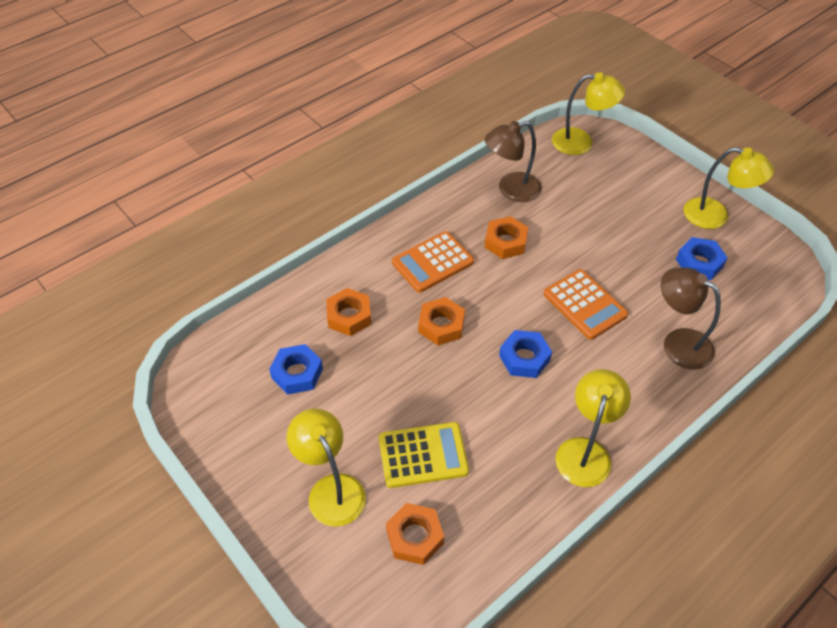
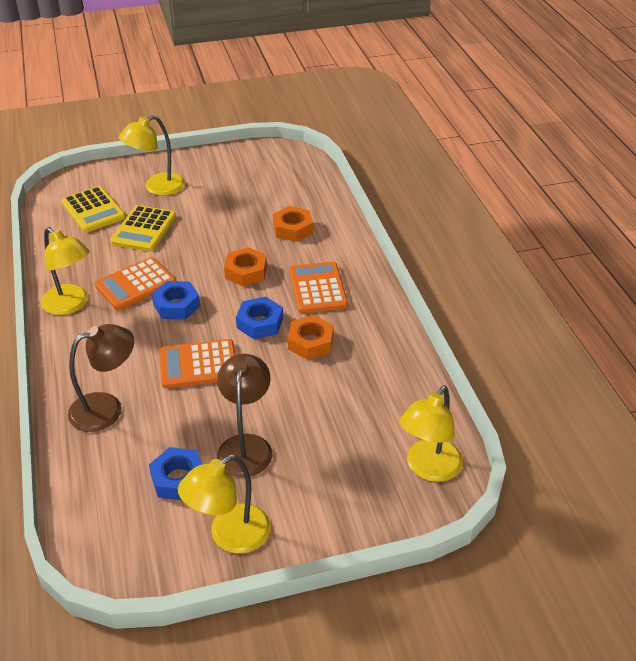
camera: 115 degrees right, 10 degrees down
(297, 373) = (259, 194): blue nut -> blue nut (260, 323)
(331, 489) = (157, 187): yellow lamp -> yellow lamp turned 150 degrees clockwise
(414, 537) = (93, 210): orange nut -> yellow calculator
(511, 190) = (380, 374): brown lamp -> brown lamp (246, 445)
(518, 409) = (136, 284): none -> orange calculator

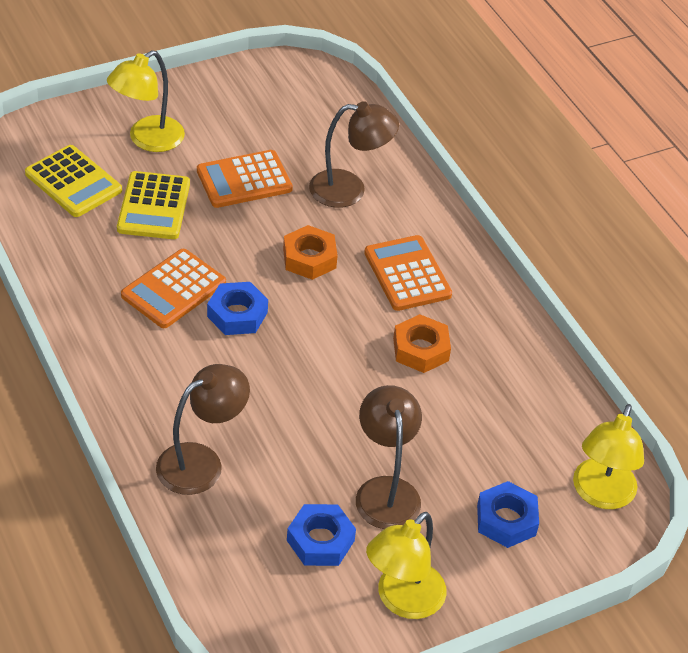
camera: 15 degrees left, 5 degrees up
(71, 305) = (100, 327): yellow lamp -> none
(198, 364) = (293, 393): orange calculator -> orange calculator (244, 180)
(260, 323) = (350, 329): blue nut -> blue nut (506, 520)
(293, 229) = (349, 190): orange nut -> brown lamp

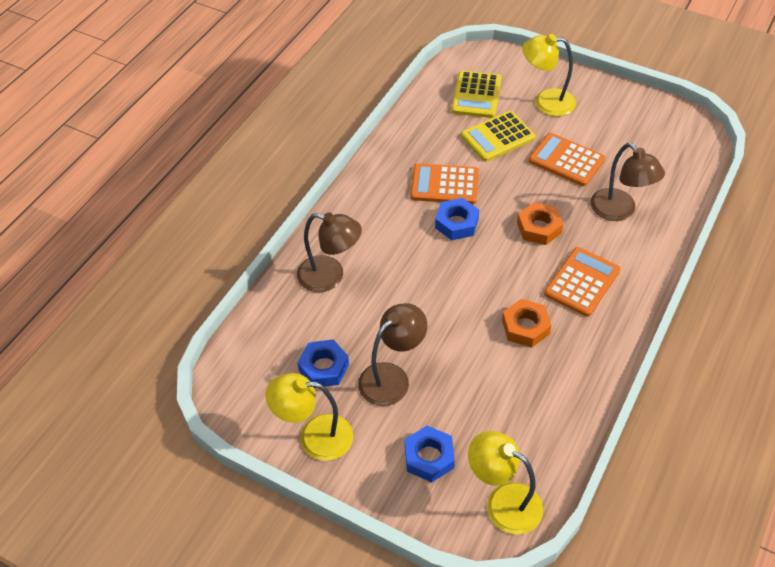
camera: 60 degrees right, 5 degrees up
(600, 495) = (503, 502): yellow lamp -> yellow lamp turned 45 degrees clockwise

